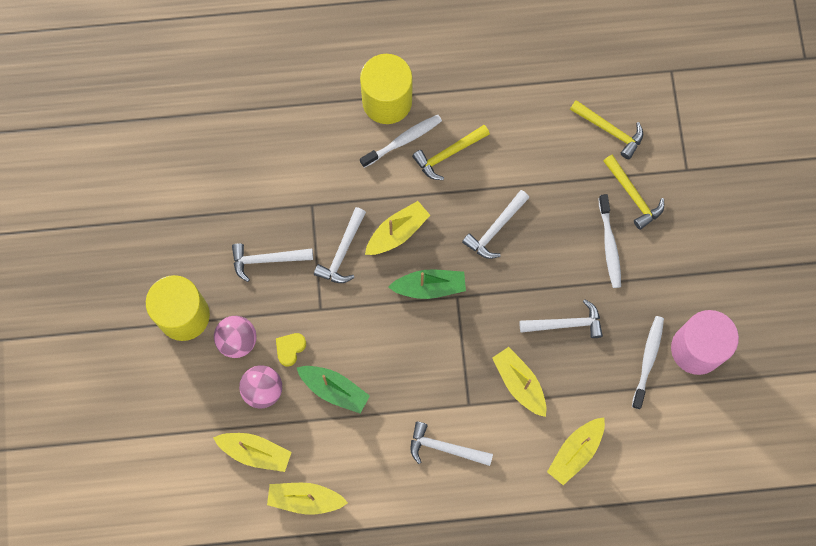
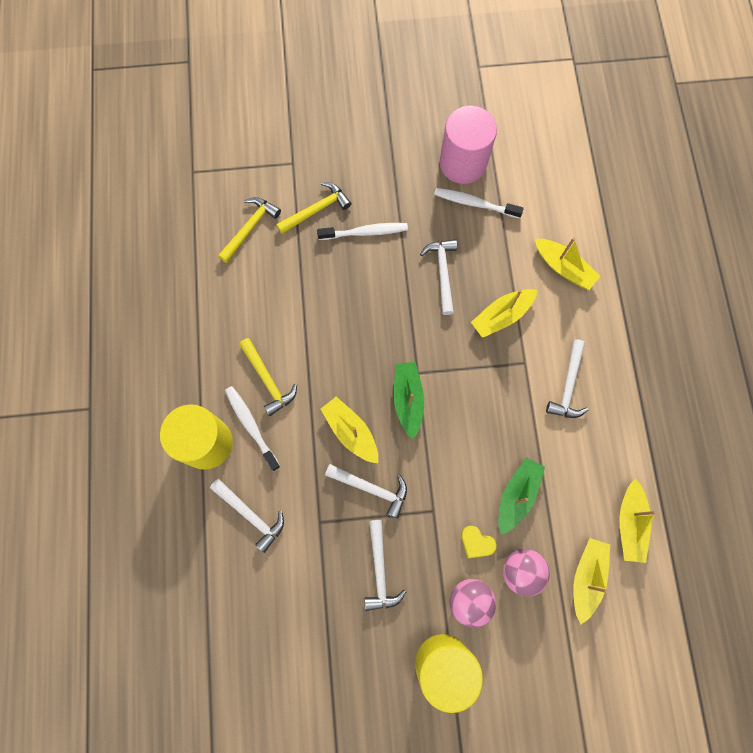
camera: 90 degrees left, 0 degrees up
(496, 229) = (348, 335): white hammer -> white hammer (251, 515)

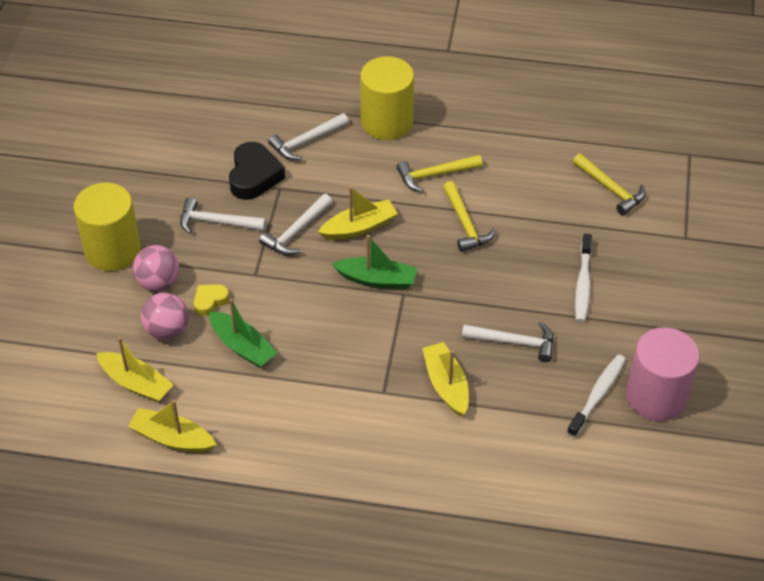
camera: 105 degrees right, 25 degrees down
(251, 426) = (392, 155): white toothbrush -> none
(310, 553) = (254, 176): none -> black heart
(316, 210) = (621, 247): yellow hammer -> yellow hammer (465, 224)
(563, 268) = (490, 463): yellow boat -> none
(568, 385) = (343, 426): white hammer -> none

